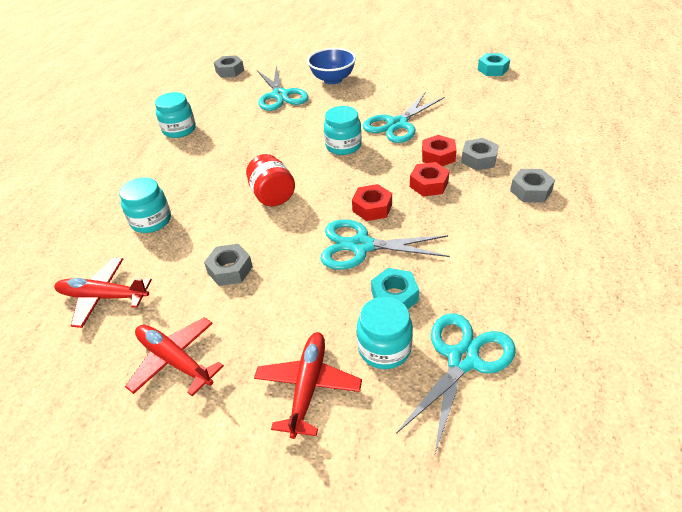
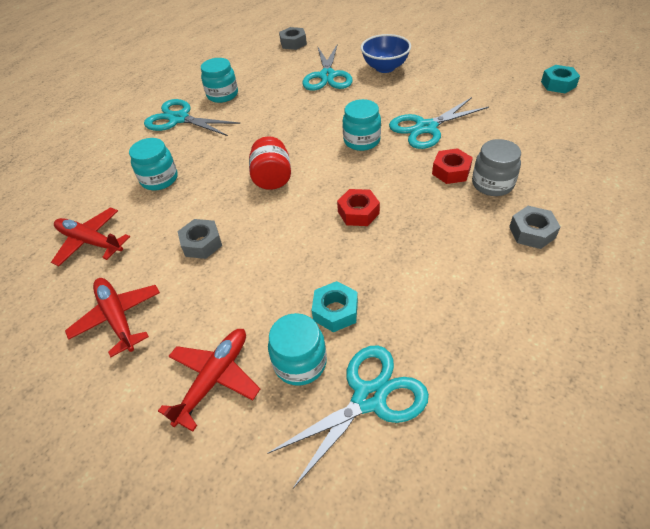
camera: 20 degrees right, 5 degrees up
(361, 246) = (328, 250): turquoise scissors -> turquoise scissors (179, 119)
(428, 184) = (426, 200): red nut -> none
(479, 159) = (492, 184): grey nut -> grey jar

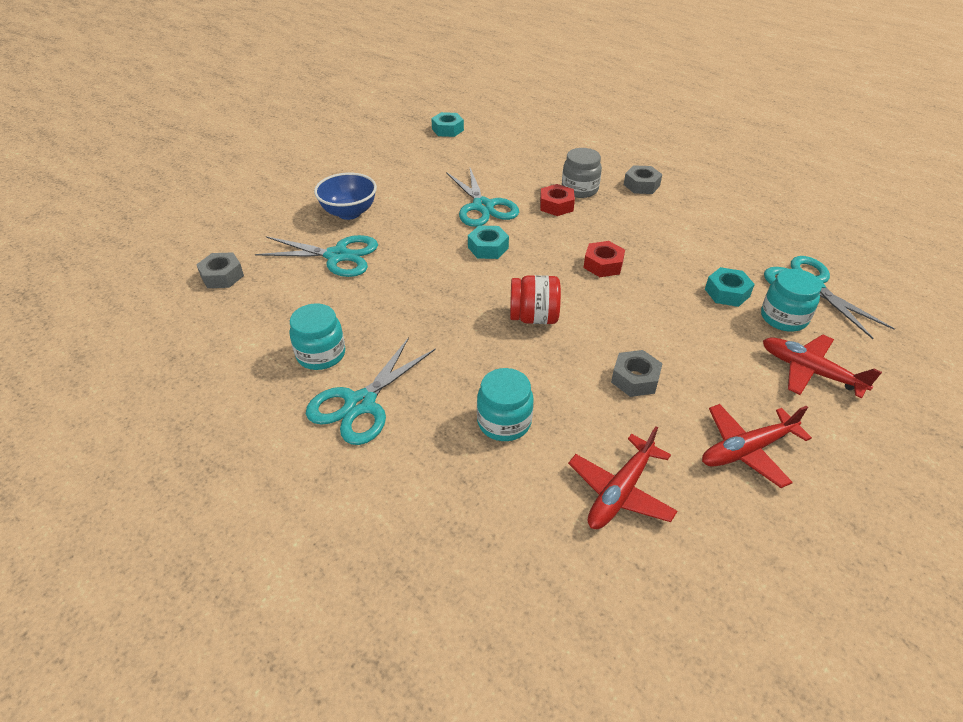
camera: 85 degrees left, 5 degrees down
(361, 141) = (488, 248): turquoise jar -> turquoise nut

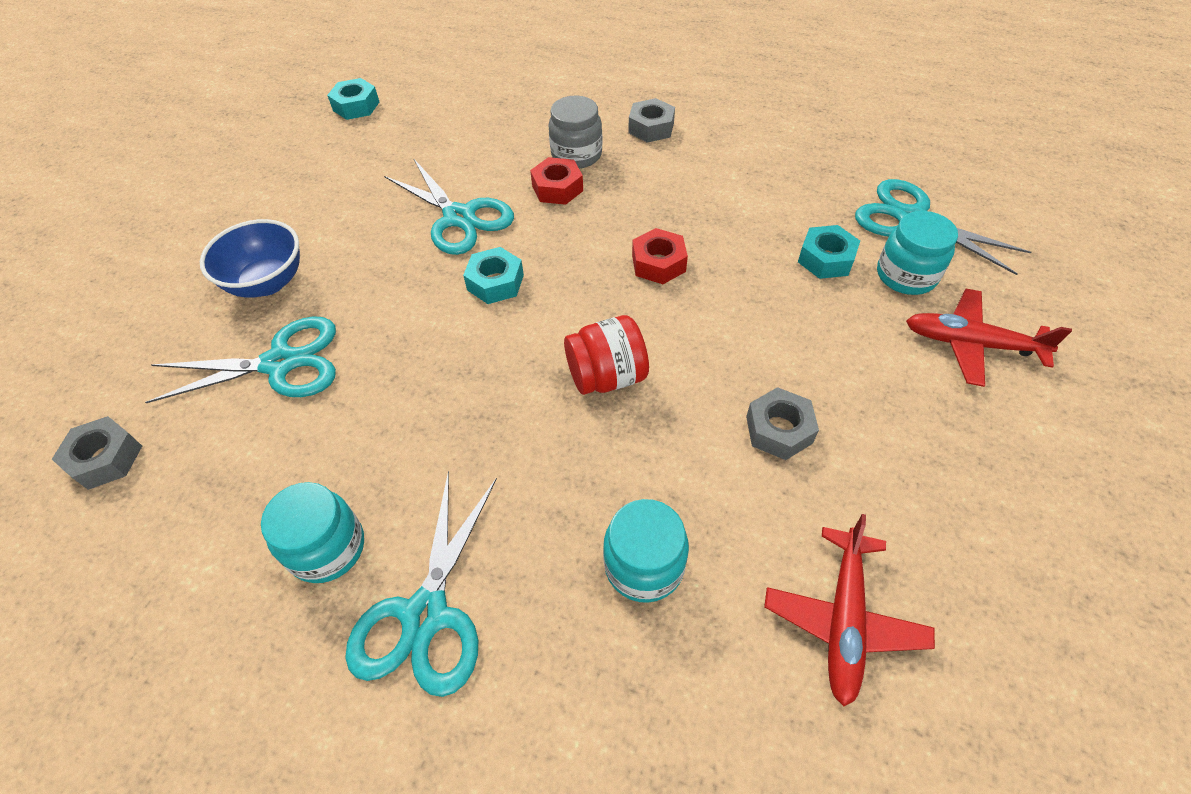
camera: 20 degrees left, 10 degrees up
(747, 450) = (959, 489): red plane -> none

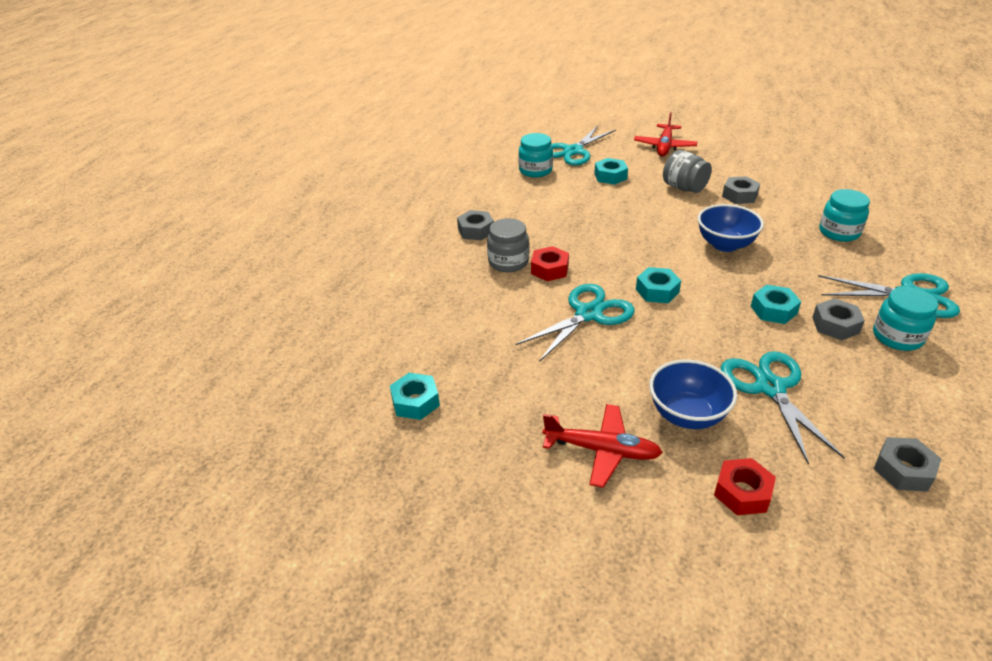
camera: 90 degrees left, 15 degrees down
(376, 471) = (835, 325): none -> grey nut
(428, 402) = (773, 310): none -> turquoise nut
(607, 376) = (725, 245): red jar -> blue bowl
(658, 263) = (624, 228): red nut -> red nut (742, 492)
(798, 351) = (684, 188): none -> grey jar
(843, 618) = (832, 186): red plane -> red plane (601, 450)
(906, 275) = (619, 156): turquoise jar -> turquoise jar (535, 170)

